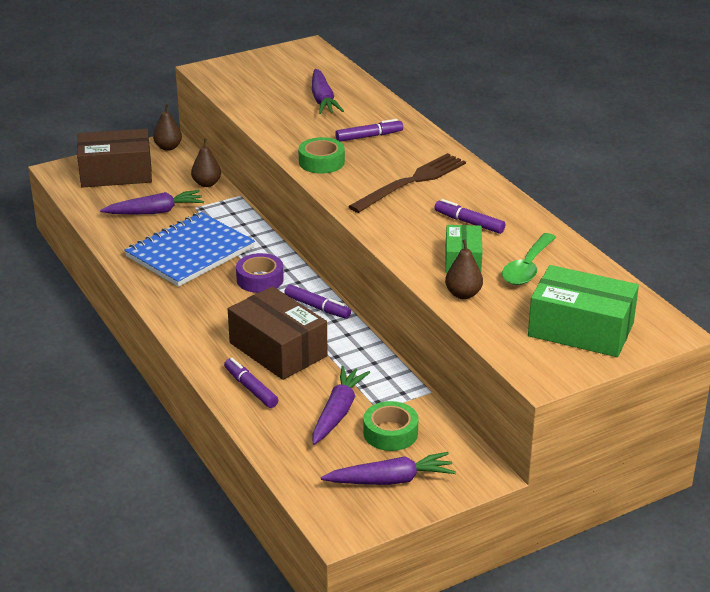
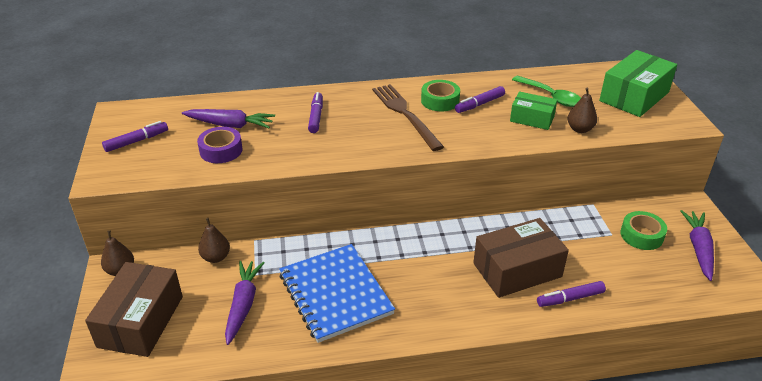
camera: 70 degrees left, 5 degrees up
(260, 279) = (405, 258): purple tape -> purple tape (221, 150)
(317, 307) = (463, 234): purple marker -> purple marker (137, 141)
(321, 162) = (344, 149): green tape -> green tape (440, 101)
(338, 412) = (612, 256): purple carrot -> none

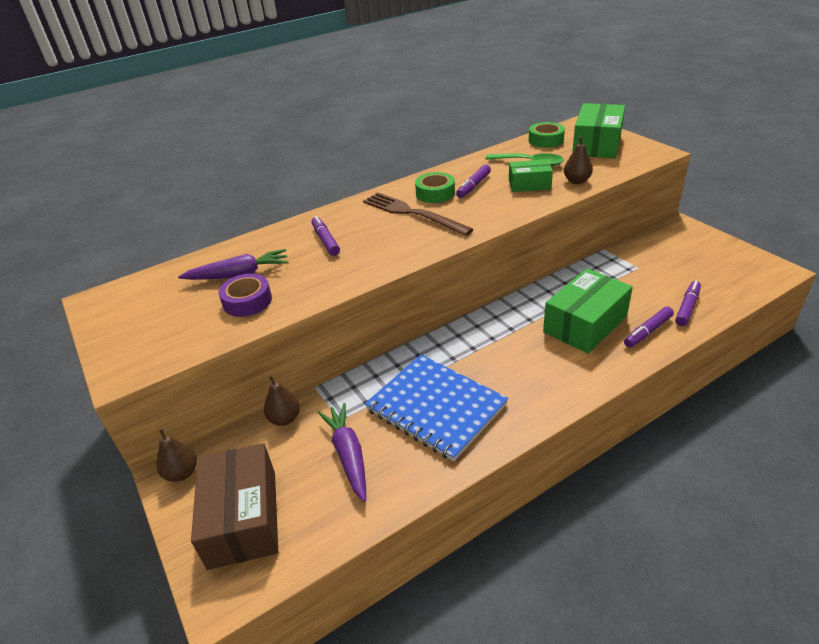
camera: 20 degrees left, 0 degrees up
(137, 141) = (141, 322): purple marker -> purple marker (687, 307)
(517, 270) = (585, 324): brown box -> green box
(641, 235) = (661, 260): green tape -> green tape (546, 140)
(698, 249) = (712, 256): purple carrot -> none

